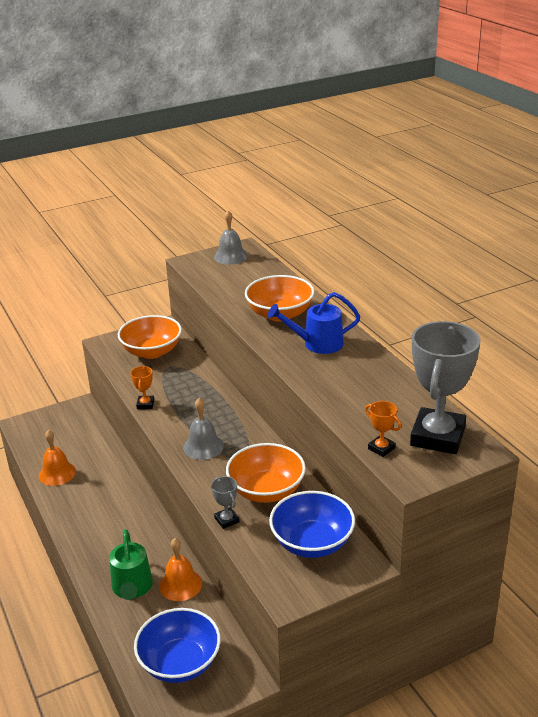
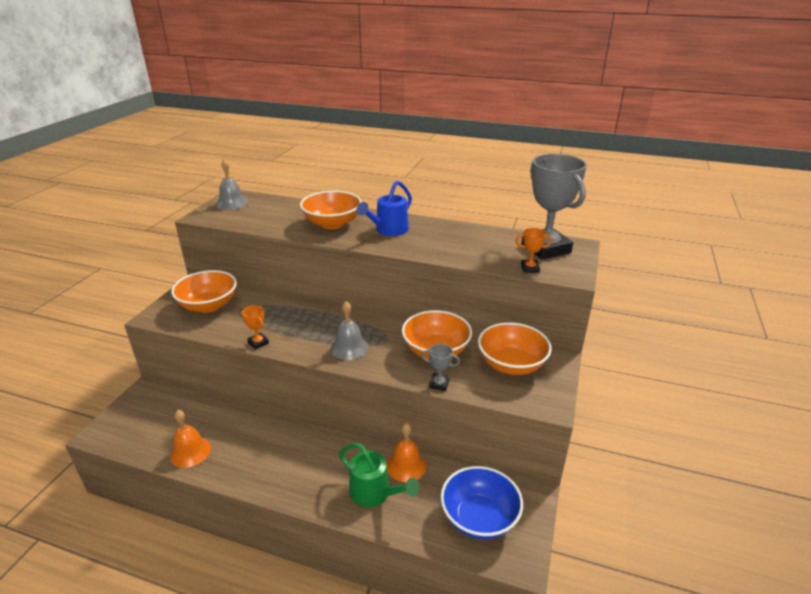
camera: 45 degrees left, 0 degrees up
(312, 543) = (511, 365): blue bowl -> orange bowl

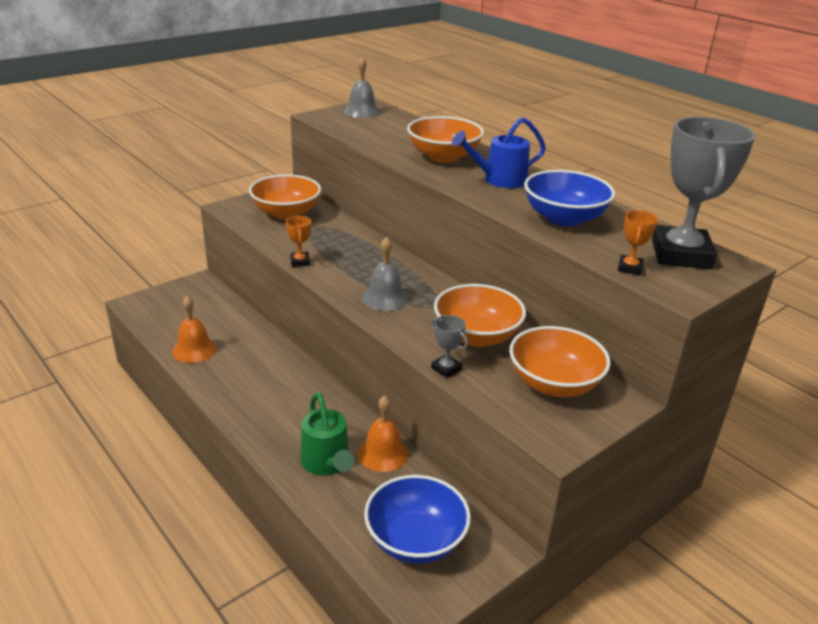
camera: 30 degrees right, 0 degrees up
(457, 246) = (564, 218): none -> blue bowl
(530, 268) = (630, 268): orange trophy -> orange trophy turned 75 degrees clockwise

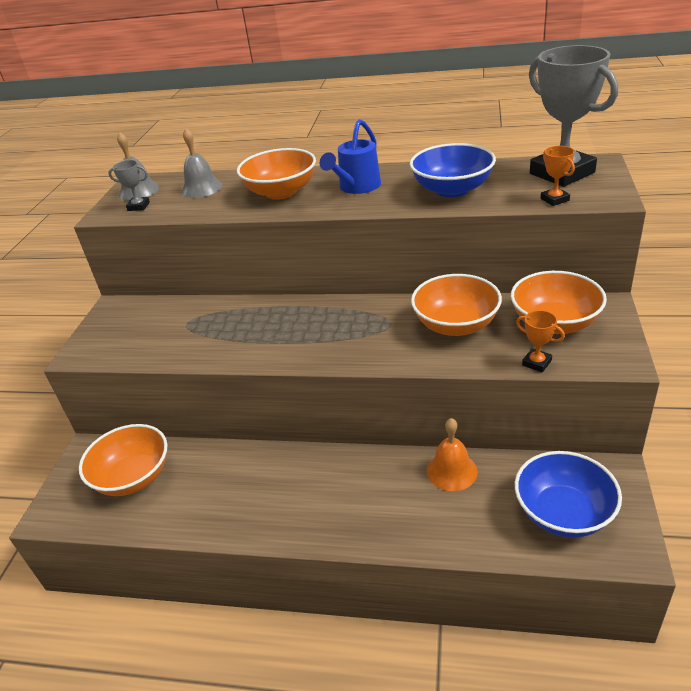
camera: 35 degrees left, 5 degrees up
(194, 350) = (176, 511): orange bell -> none
(286, 213) = (145, 326): orange bowl -> orange bowl (133, 477)
(300, 261) = (229, 359): orange trophy -> orange trophy (536, 363)
(327, 464) = (427, 512): green watering can -> none
(384, 298) = (347, 342): grey bell -> grey bell (201, 188)
(446, 369) = (477, 363): grey trophy -> grey trophy (138, 206)

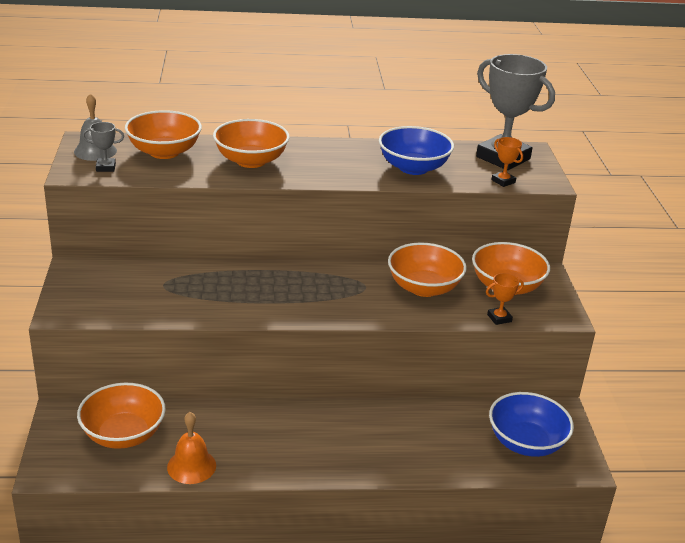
camera: 20 degrees left, 5 degrees down
(201, 188) = (164, 152): grey bell -> orange bowl
(356, 187) = (323, 160): blue watering can -> none
(451, 471) = (427, 416): orange bell -> orange bell (191, 466)
(536, 363) = (499, 318): orange trophy -> orange trophy turned 45 degrees counterclockwise

